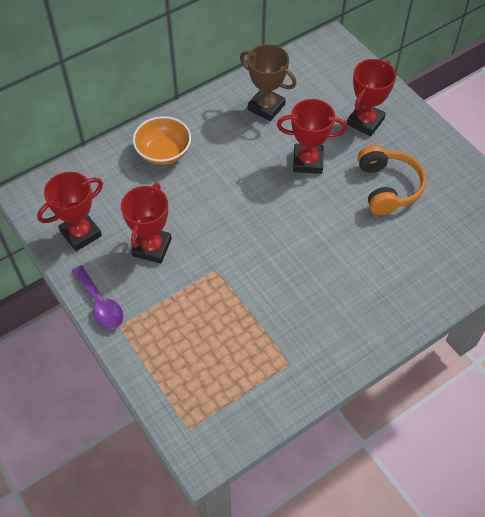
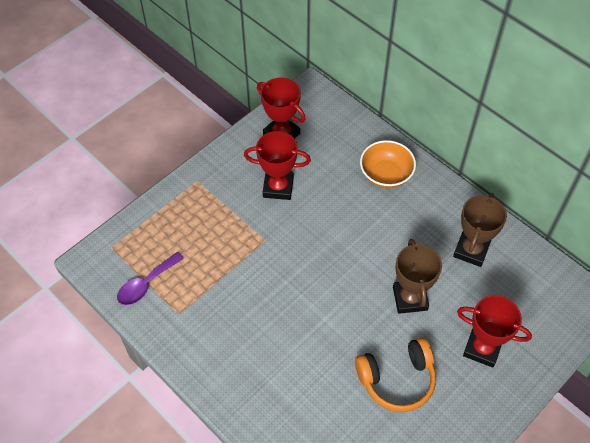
camera: 80 degrees right, 0 degrees up
(100, 304) = (215, 163): purple spoon -> purple spoon (146, 284)
(307, 161) = (410, 298): red trophy -> brown trophy

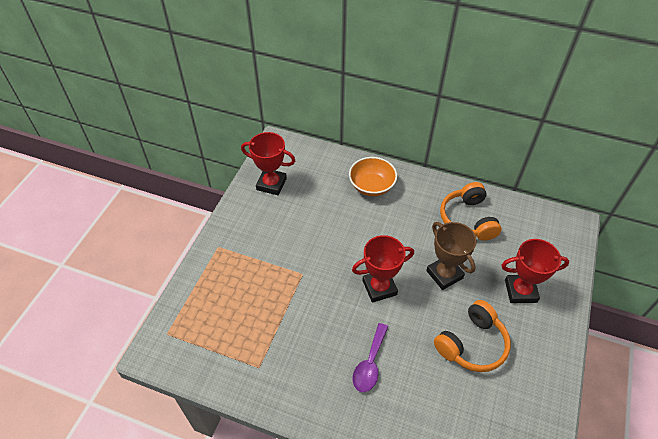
camera: 25 degrees left, 5 degrees down
(146, 284) = (216, 353): purple spoon -> purple spoon (370, 364)
(278, 187) = (291, 227): red trophy -> red trophy (379, 287)
(471, 250) = (468, 219): brown trophy -> orange headphones

